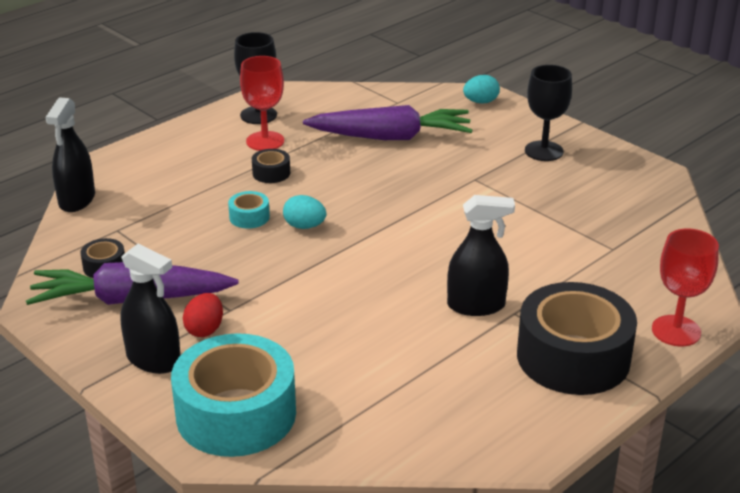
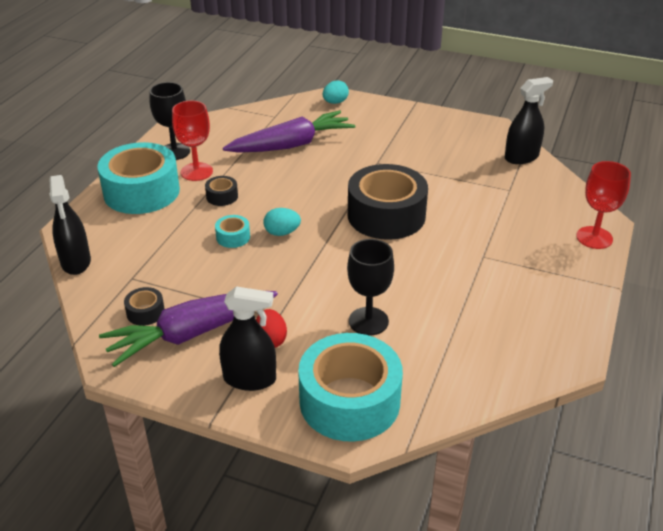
camera: 25 degrees left, 5 degrees up
(193, 148) = (141, 192): none -> turquoise tape
(476, 305) = (453, 259): black spray bottle -> black spray bottle (521, 157)
(544, 151) = (408, 129): black goblet -> black goblet (368, 321)
(573, 357) = (546, 277): black tape -> black tape (386, 215)

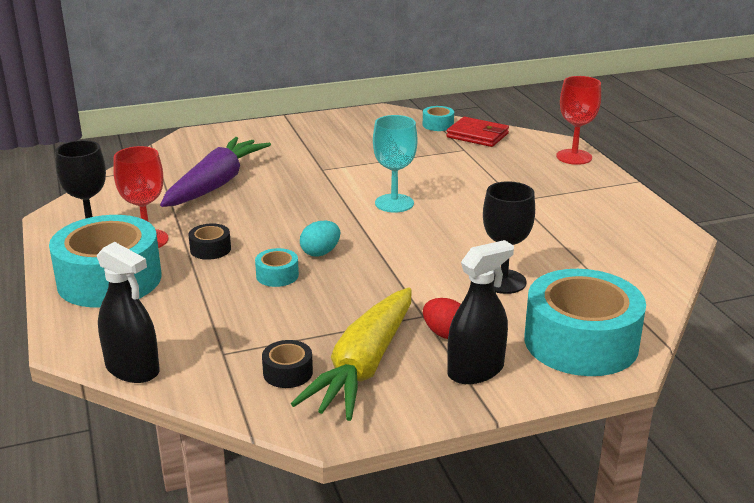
camera: 40 degrees left, 10 degrees down
(190, 334) = (364, 366): purple carrot -> yellow carrot
(335, 102) = (206, 138): turquoise egg -> none
(386, 215) = (394, 203): black tape -> turquoise goblet
(521, 157) = (438, 125): black spray bottle -> turquoise tape
(540, 181) = (477, 135): none -> red wallet

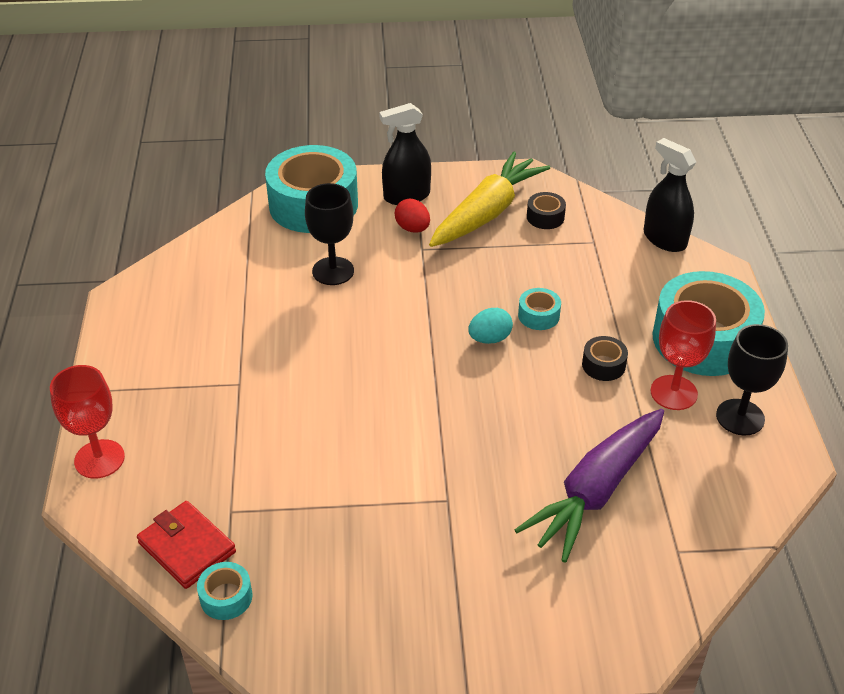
camera: 165 degrees left, 15 degrees up
(394, 203) = (382, 405): turquoise goblet -> none

